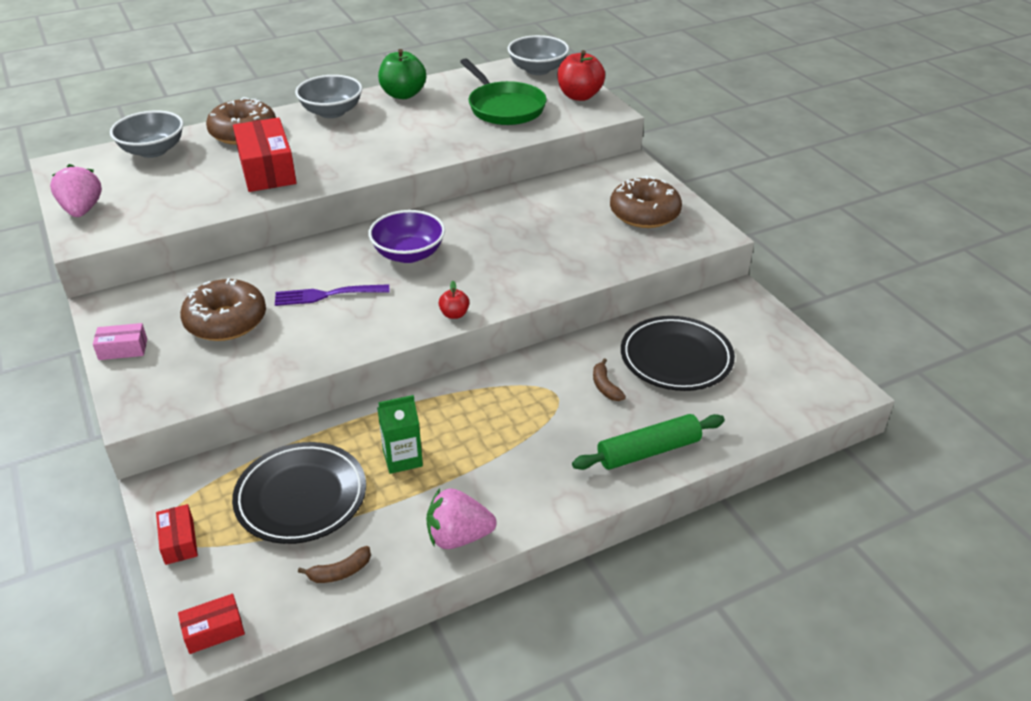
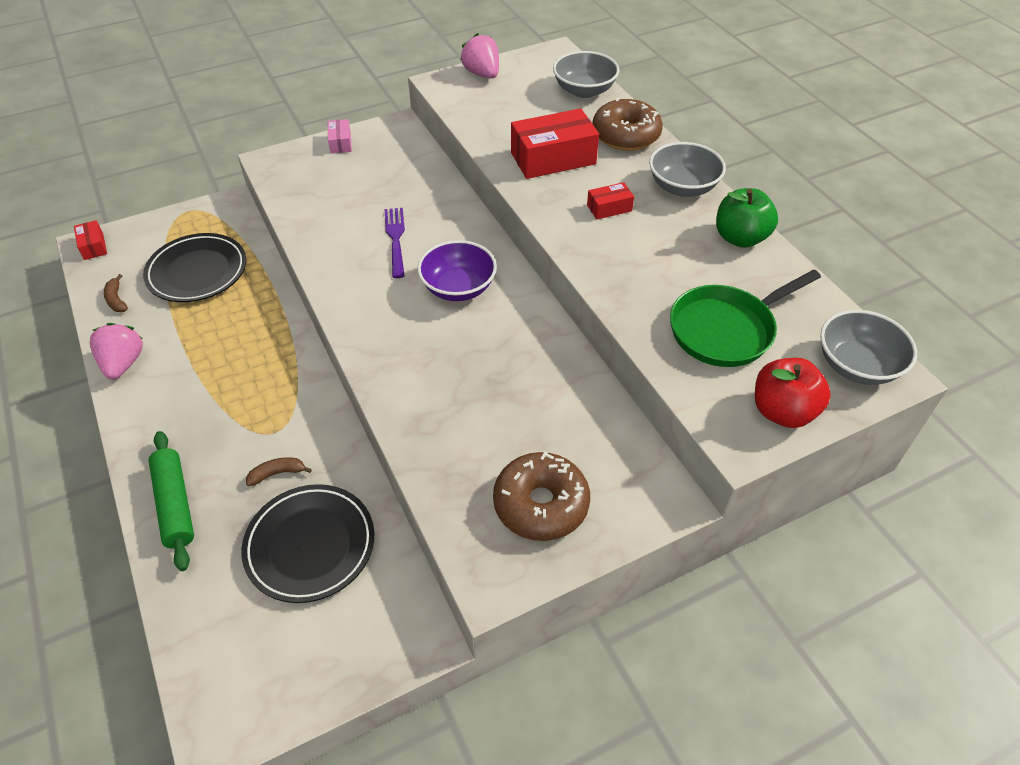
camera: 90 degrees right, 10 degrees up
(82, 210) = (482, 74): pink strawberry -> pink strawberry turned 105 degrees counterclockwise
(179, 541) = (176, 219): red box -> red box (609, 208)
(226, 321) = (367, 187): brown donut -> none
(402, 458) = (221, 325): green carton -> none
(454, 314) = (353, 325): red apple -> none

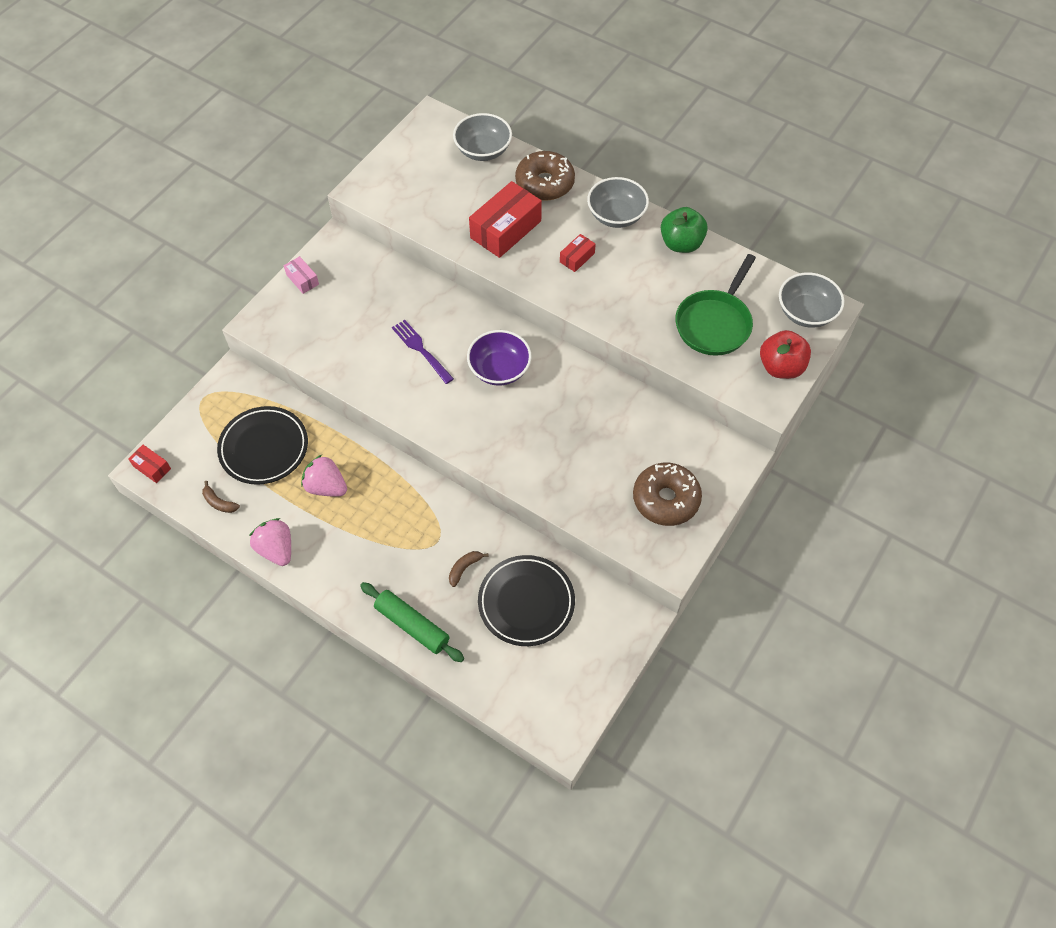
camera: 30 degrees left, 10 degrees up
(482, 74) = (388, 166): pink strawberry -> pink strawberry (326, 486)

